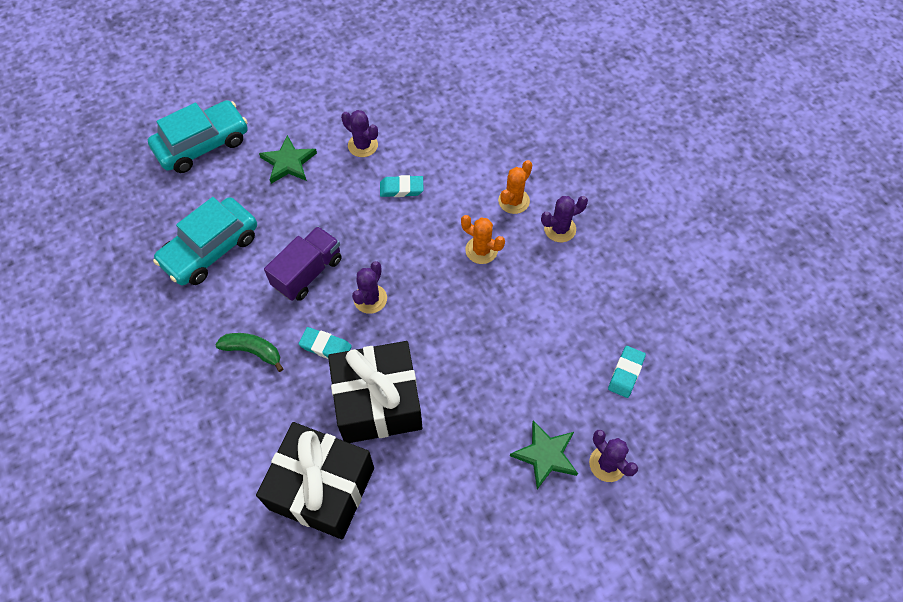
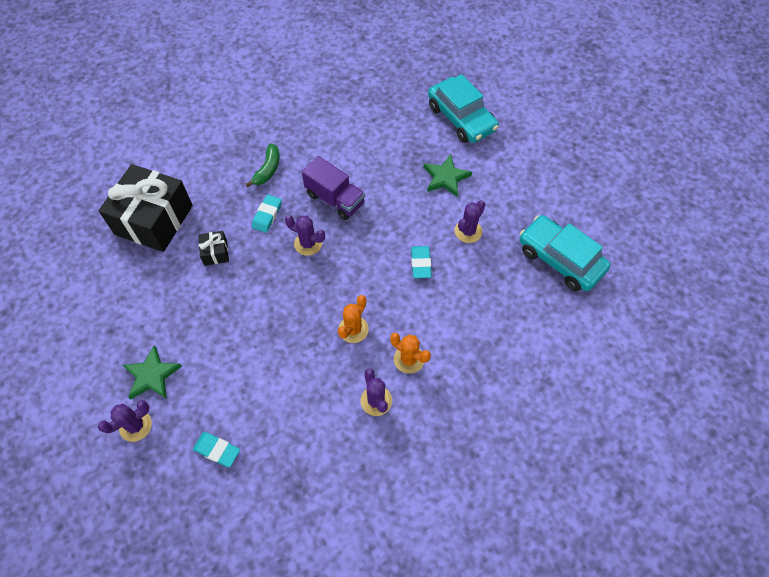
camera: 90 degrees right, 0 degrees up
(211, 249) = (359, 134): turquoise car -> turquoise car (560, 259)
(378, 402) = (215, 253): black gift -> black gift, size x0.42

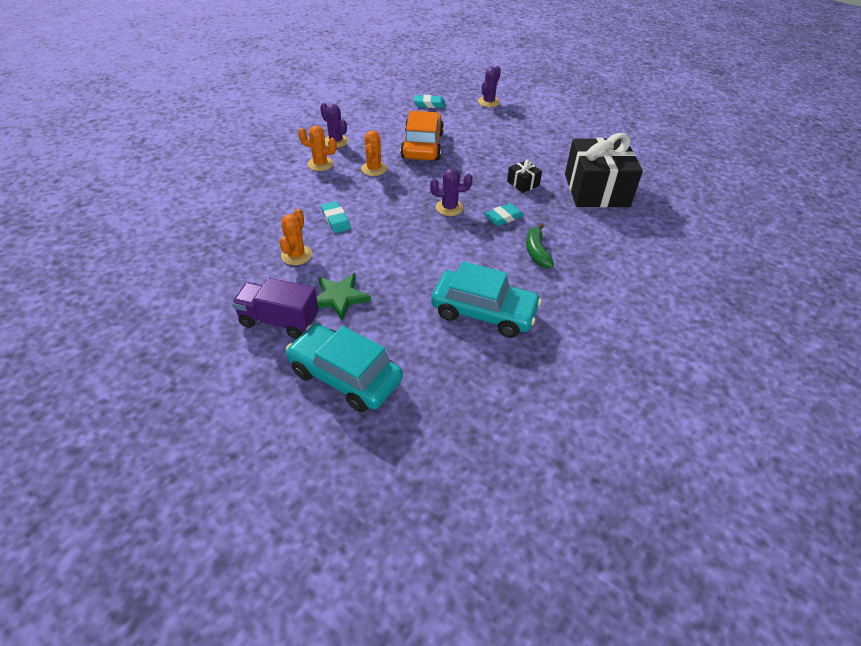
camera: 155 degrees right, 15 degrees down
(152, 375) = (501, 120): green star -> none
(267, 215) = (503, 217): turquoise eraser -> turquoise eraser turned 60 degrees clockwise
(279, 354) = (422, 146): none -> orange car
(335, 199) = (449, 246): purple truck -> purple truck (279, 321)
(468, 231) = (296, 255): purple cactus -> orange cactus
(560, 259) = (191, 257): turquoise car -> turquoise car (484, 312)

